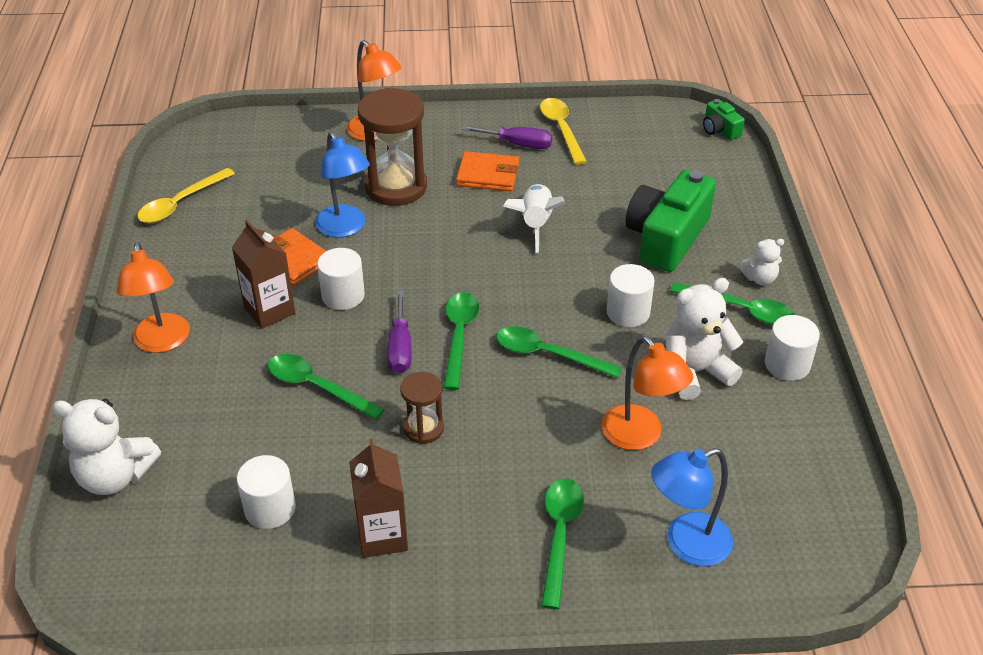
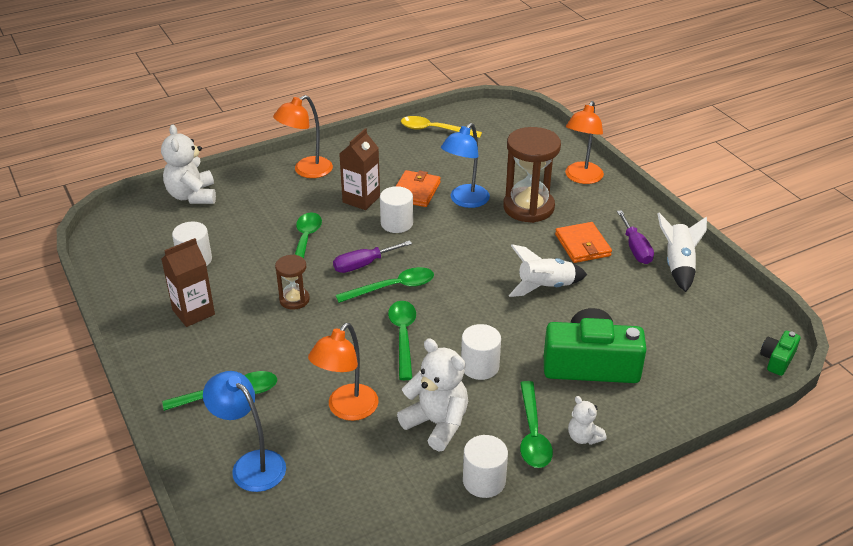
camera: 65 degrees right, 5 degrees down
(561, 129) = (678, 265): yellow spoon -> white rocket

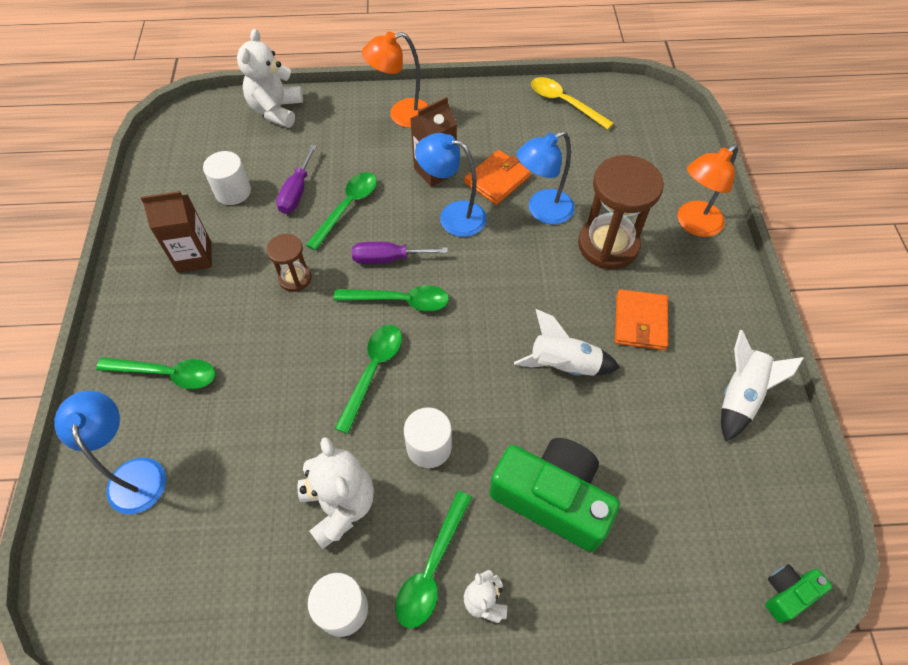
camera: 25 degrees right, 20 degrees up
(347, 410) = (262, 445): orange lamp -> none
(396, 223) = (453, 216): white cylinder -> blue lamp
(635, 248) = (701, 350): purple screwdriver -> purple screwdriver (297, 192)

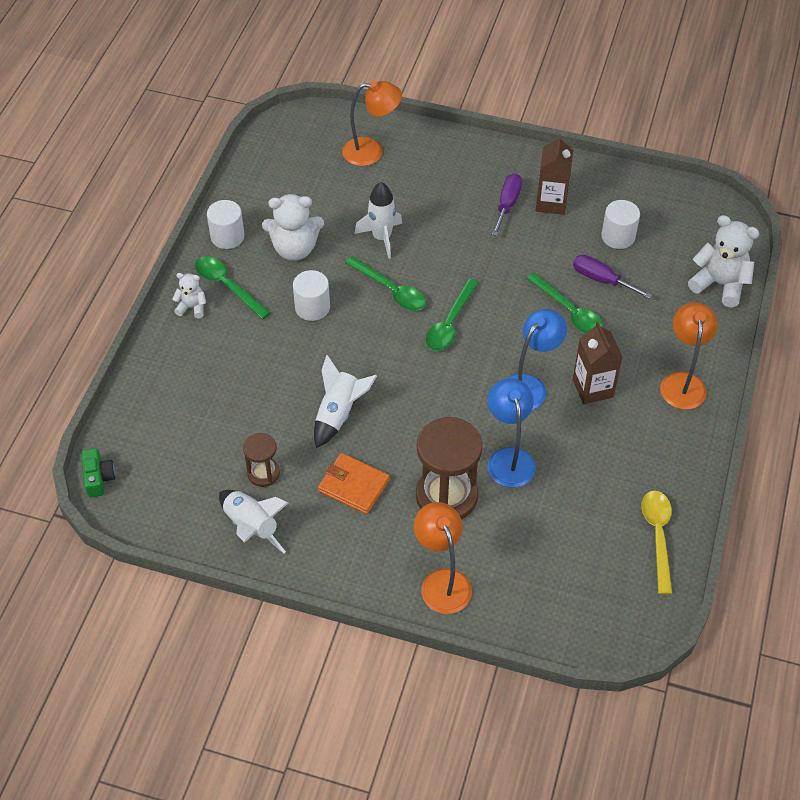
camera: 110 degrees right, 5 degrees down
(134, 473) = (371, 151): blue lamp -> orange lamp
(167, 374) = (443, 175): green spoon -> none
(292, 408) = (382, 238): none -> white rocket
(295, 278) = (502, 261): brown hourglass -> brown hourglass (263, 473)
(388, 258) = (498, 326): purple screwdriver -> purple screwdriver (507, 204)
(497, 180) = (563, 435): orange wallet -> none
(552, 498) = (237, 366): green camera -> none
(564, 103) = (658, 536): yellow spoon -> yellow spoon turned 60 degrees counterclockwise

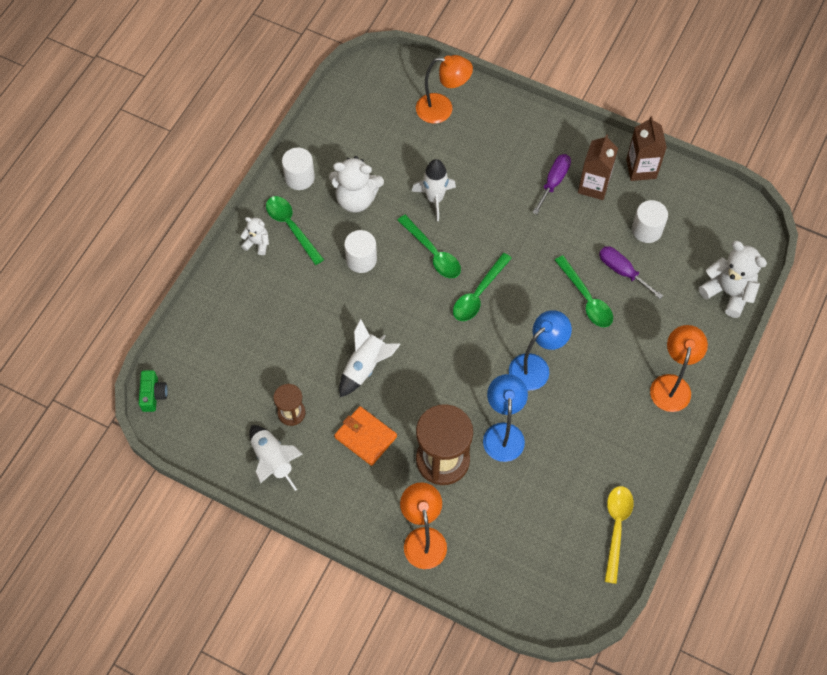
camera: 10 degrees right, 10 degrees up
(592, 388) = (591, 378): brown carton -> brown carton (641, 169)

